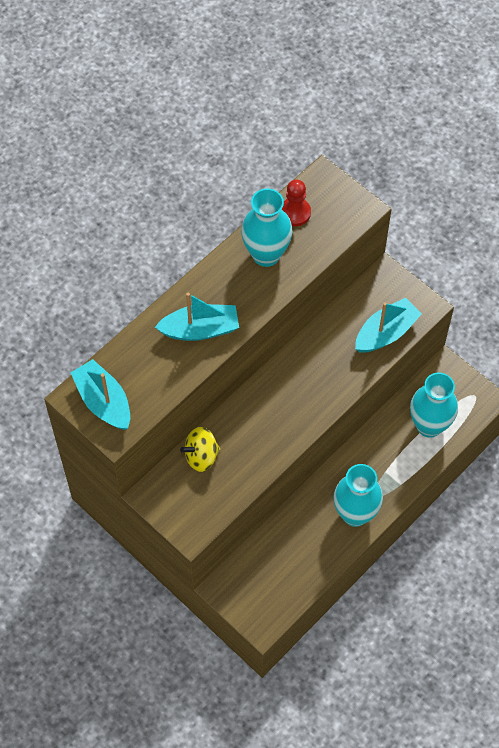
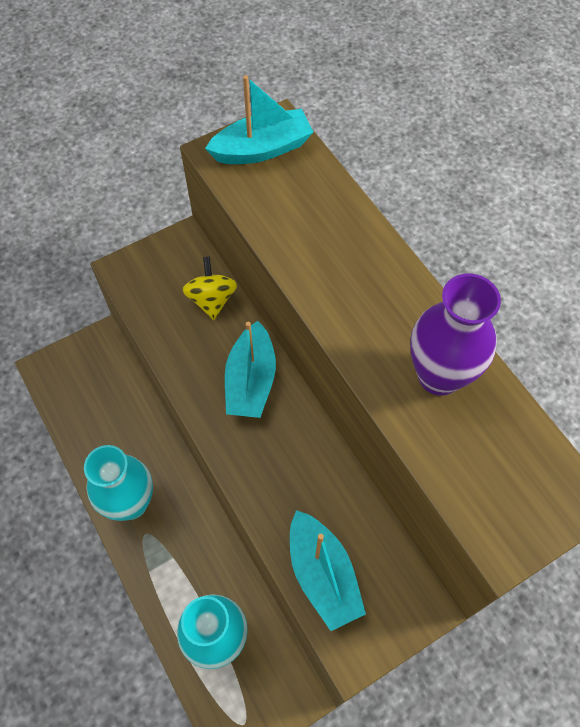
camera: 105 degrees right, 0 degrees up
(200, 329) = (334, 266): turquoise boat -> turquoise boat (251, 381)
(266, 254) = (439, 376): turquoise vase -> purple vase
(295, 213) = (510, 436): red pawn -> none

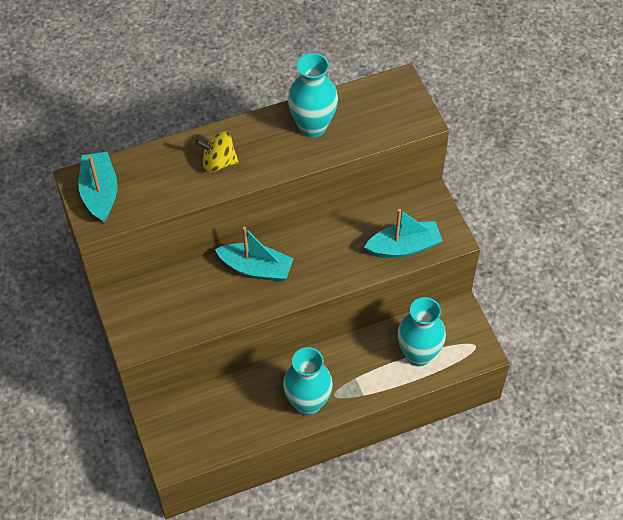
camera: 80 degrees left, 5 degrees down
(212, 300) = (179, 285): yellow spinning top -> yellow spinning top (218, 162)
(439, 376) = (312, 127): purple vase -> turquoise vase

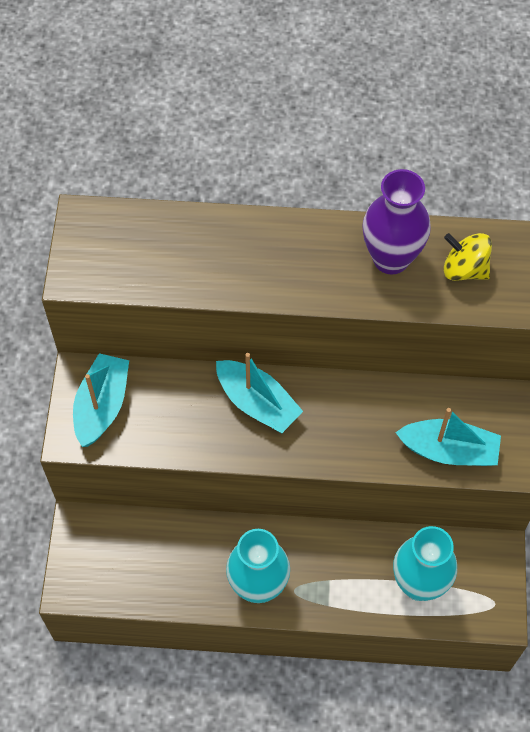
camera: 25 degrees right, 5 degrees up
(100, 193) = (98, 243): turquoise boat -> turquoise boat (102, 406)
(218, 162) = (254, 260): yellow spinning top -> yellow spinning top (464, 269)
(312, 127) = (391, 259): turquoise vase -> purple vase

